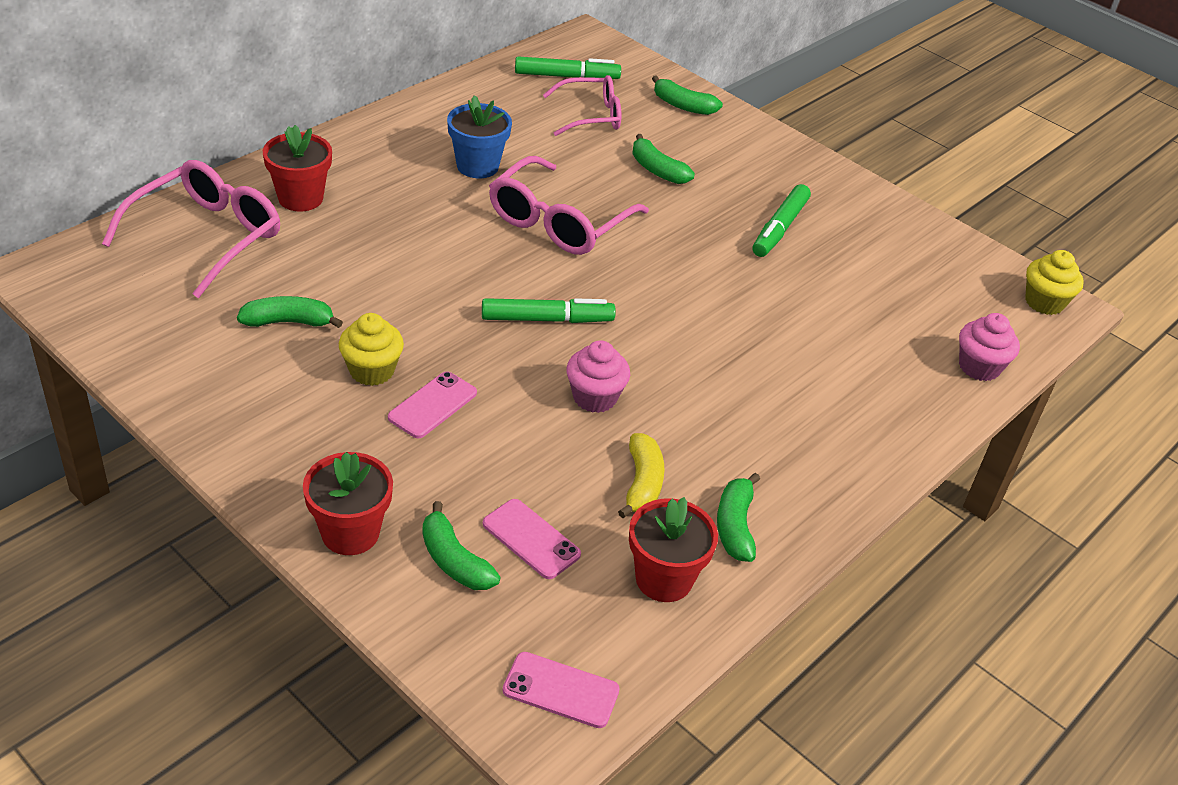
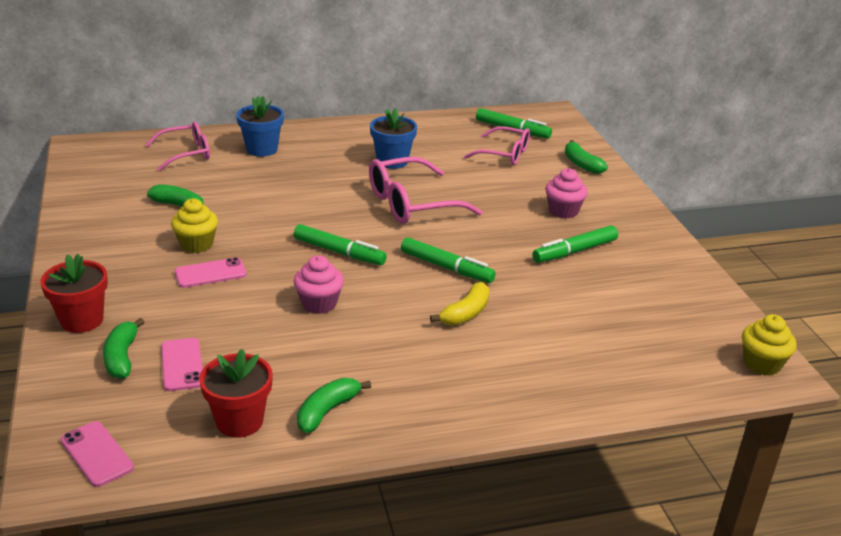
camera: 35 degrees right, 10 degrees down
(207, 236) = (186, 153): pink glasses -> pink glasses, size x0.66
(300, 198) = (262, 149): red flower pot -> blue flower pot
(642, 484) = (292, 362): yellow banana -> yellow banana (465, 313)
(657, 170) = (518, 194): green banana -> none
(677, 297) = (446, 268): none -> green marker
(979, 367) = (647, 386): pink cupcake -> pink cupcake (563, 211)

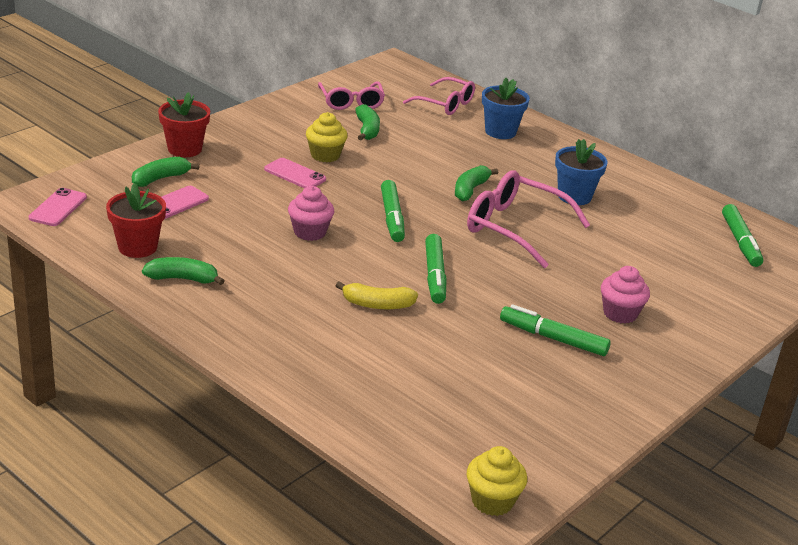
camera: 55 degrees right, 0 degrees up
(504, 154) = (682, 251): pink glasses -> pink glasses (351, 102)
(581, 164) = (733, 301): green banana -> green banana (470, 190)

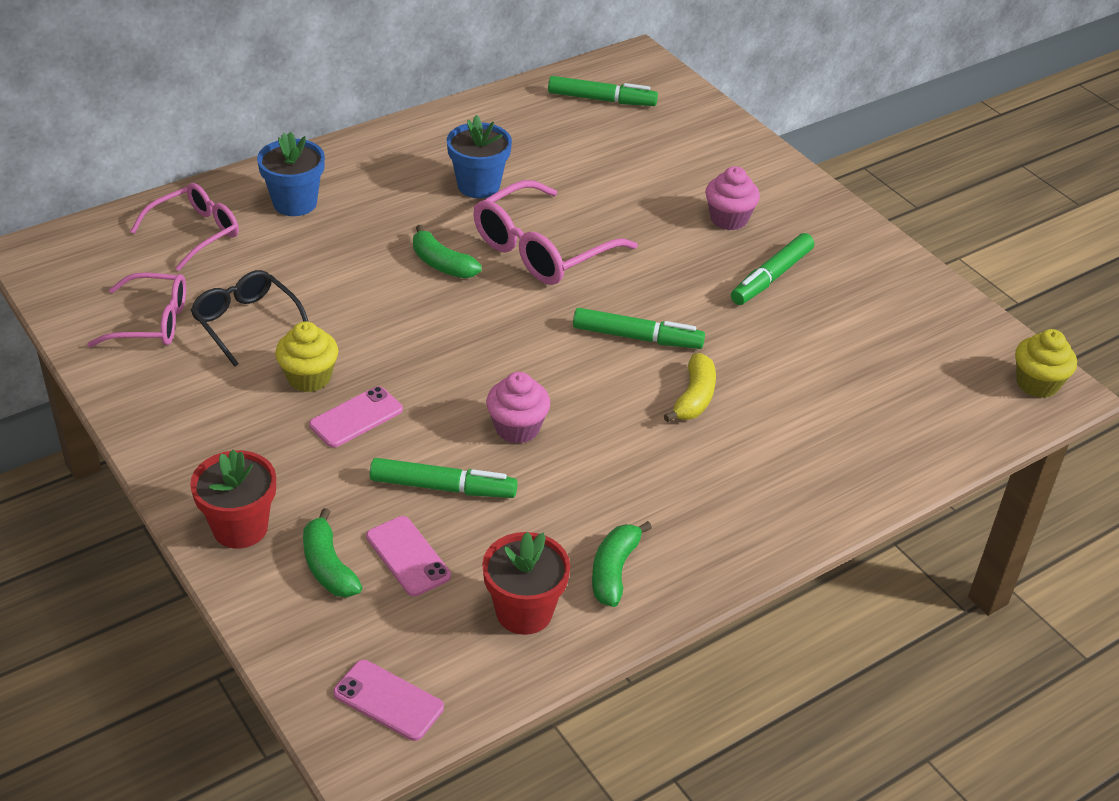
camera: 75 degrees left, 10 degrees up
(367, 130) = (246, 322): green banana -> black glasses
(392, 218) = (496, 346): green marker -> green marker (443, 487)

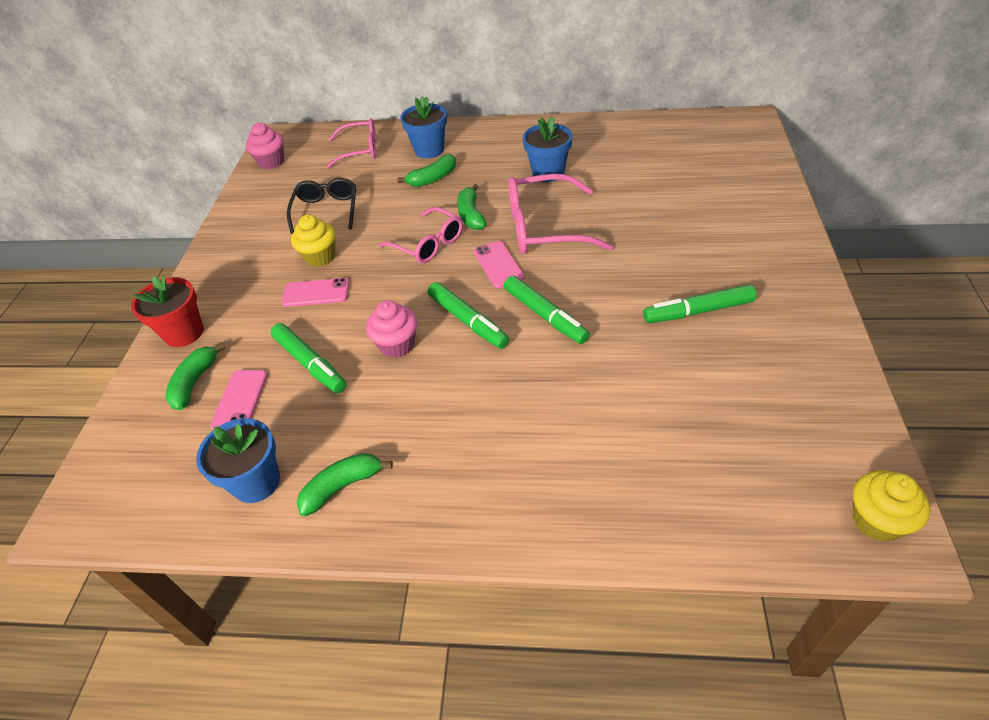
camera: 45 degrees right, 5 degrees up
(152, 322) = (283, 192): pink glasses -> pink glasses (428, 244)
(343, 237) = (433, 178): none -> green banana
(388, 700) = (119, 495): pink phone -> pink phone (498, 265)
(524, 612) = (256, 482): red flower pot -> blue flower pot
(601, 100) = (693, 140): green marker -> green marker (468, 321)
(694, 398) = (539, 380): yellow banana -> none
(728, 219) = (707, 253): pink cupcake -> pink cupcake (271, 162)

